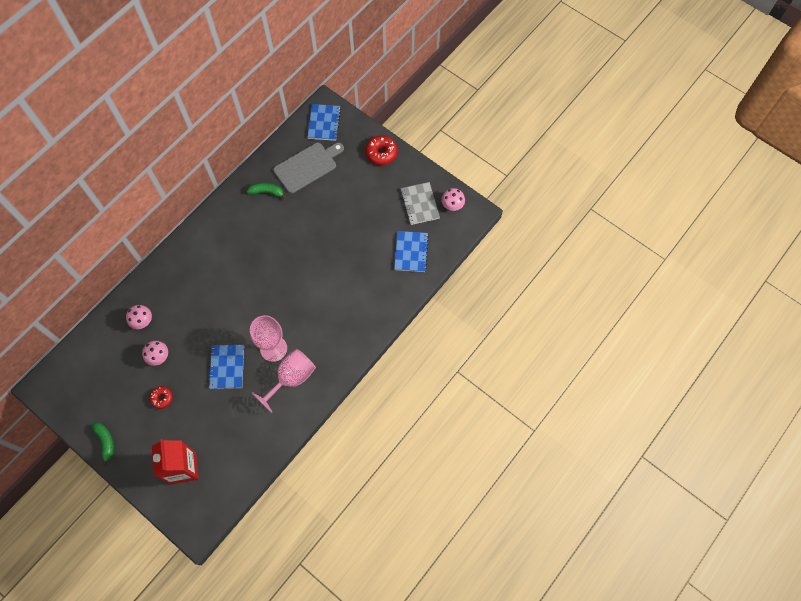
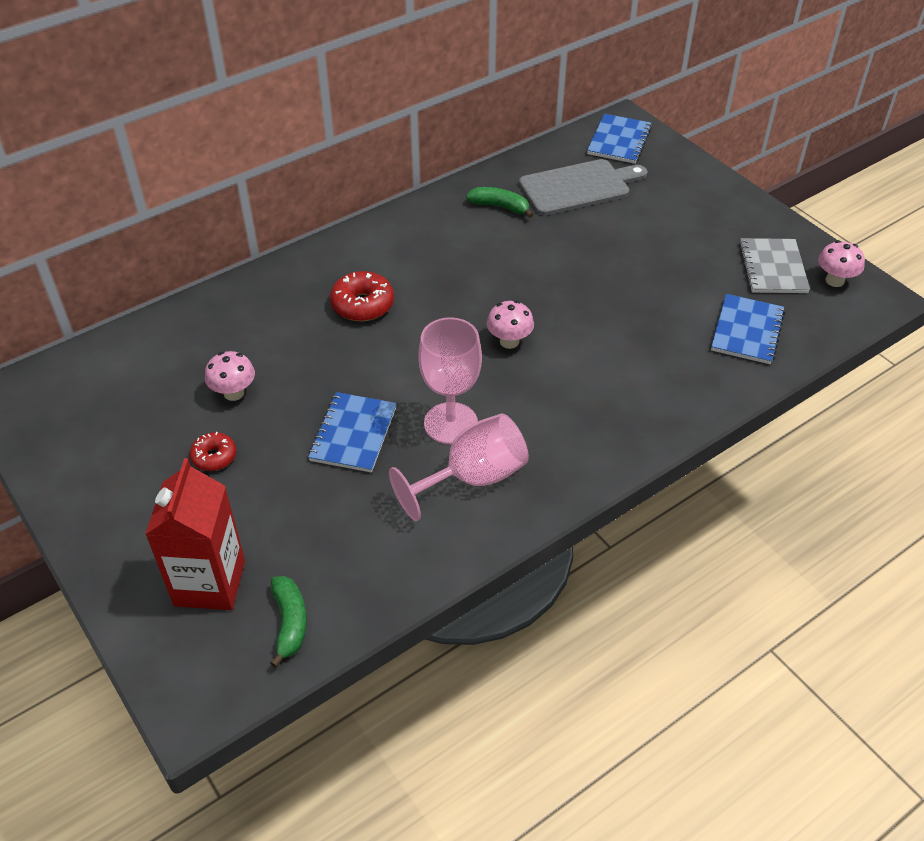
camera: 15 degrees right, 20 degrees down
(106, 442) = (81, 504): green banana -> green banana (290, 623)
(143, 321) = (226, 336): pink mushroom -> pink mushroom (509, 341)
(381, 153) = (712, 191): red donut -> red donut (362, 305)

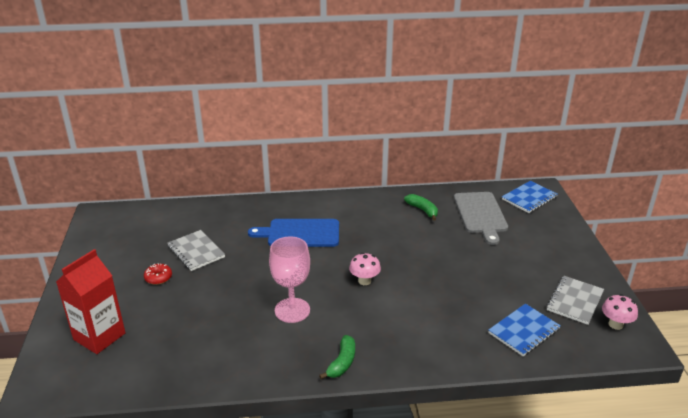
camera: 30 degrees right, 15 degrees down
(234, 393) = (196, 251): pink mushroom -> grey notebook
(290, 623) = (117, 374): green banana -> green banana (342, 363)
(353, 434) = (236, 295): blue notebook -> none
(362, 305) = (300, 233): red donut -> blue cutting board
(473, 478) = (278, 344): pink goblet -> none
(578, 187) = (480, 214): grey cutting board -> grey cutting board turned 75 degrees clockwise

